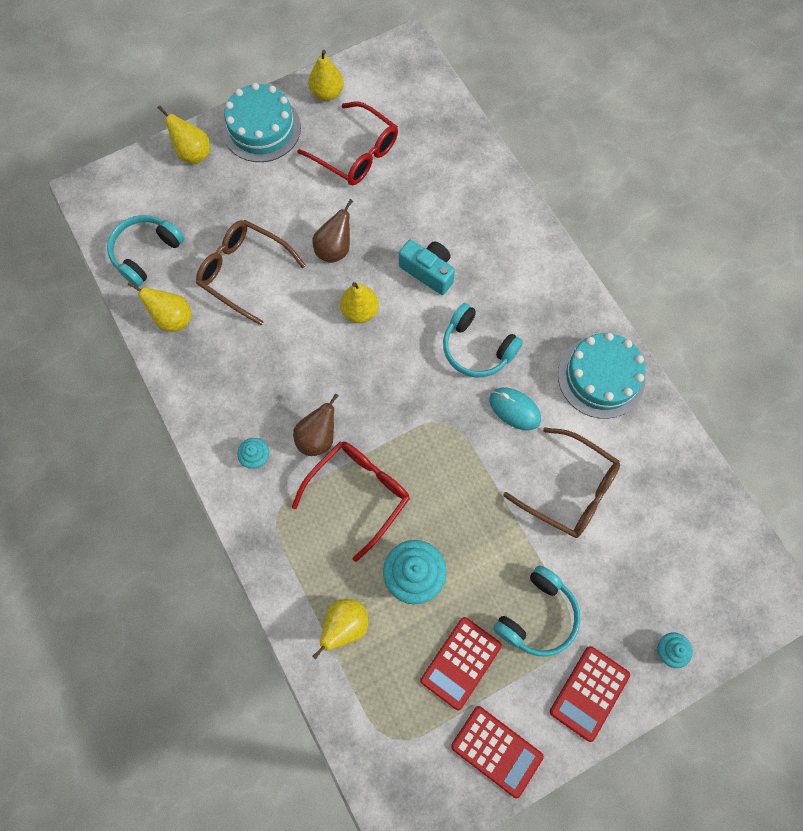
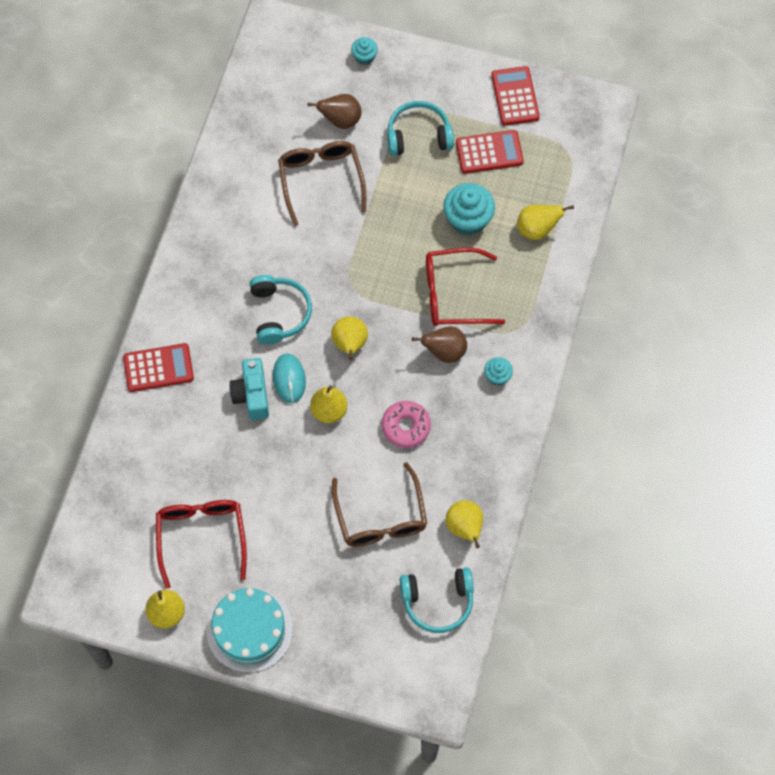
camera: 135 degrees left, 5 degrees down
(193, 153) = (323, 658): yellow pear -> yellow pear (350, 345)
(290, 351) = (406, 427): none -> pink donut
(335, 249) = (298, 473): brown pear -> brown pear (340, 120)
(514, 409) = (299, 254): turquoise mouse -> turquoise mouse (289, 379)
(589, 693) = (433, 77): red calculator -> red calculator (158, 368)
(601, 377) = (222, 223): turquoise cake -> none

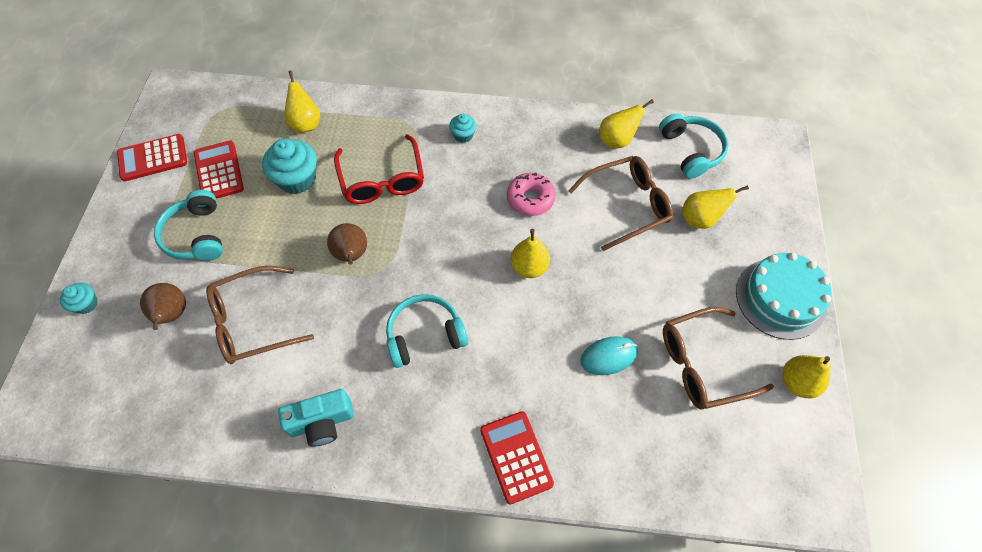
camera: 100 degrees left, 5 degrees down
(201, 537) = (703, 364): red glasses -> brown glasses
(252, 395) = (528, 345): turquoise camera -> turquoise camera (322, 422)
(289, 379) = (501, 311): turquoise mouse -> turquoise mouse (609, 356)
(350, 345) = (451, 260): yellow pear -> yellow pear (700, 219)
(444, 352) = (445, 178): brown pear -> brown pear (352, 255)

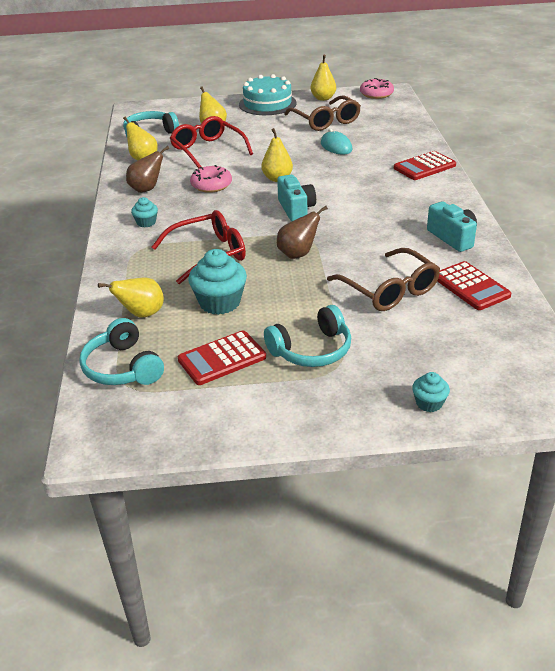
camera: 100 degrees left, 25 degrees down
(153, 158) = (214, 419): red calculator -> red calculator (471, 286)
(172, 315) = (408, 338): brown pear -> brown pear (147, 189)
(425, 335) = (356, 209): turquoise headphones -> turquoise headphones (122, 367)
(446, 272) = (296, 209): none -> turquoise camera
(627, 205) = (208, 150): brown glasses -> red glasses
(811, 474) = (376, 94): none -> pink donut

